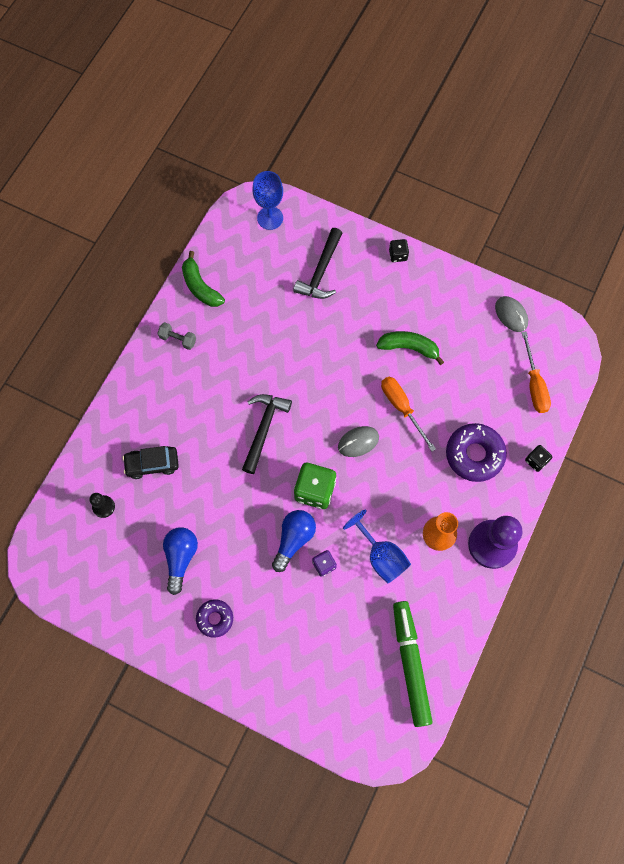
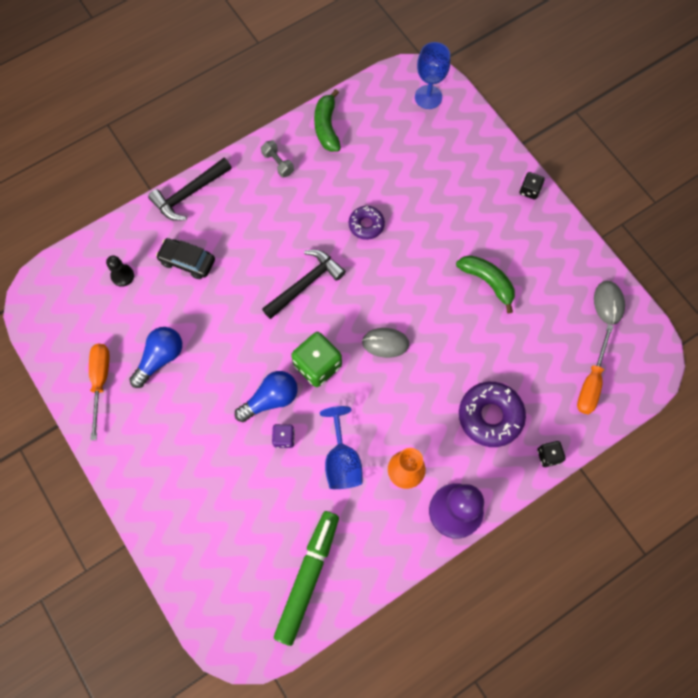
camera: 30 degrees right, 0 degrees up
(215, 619) = (156, 430): purple donut -> purple donut (366, 225)
(321, 272) = (446, 169): black hammer -> black hammer (189, 194)
(402, 408) = (446, 334): orange screwdriver -> orange screwdriver (100, 382)

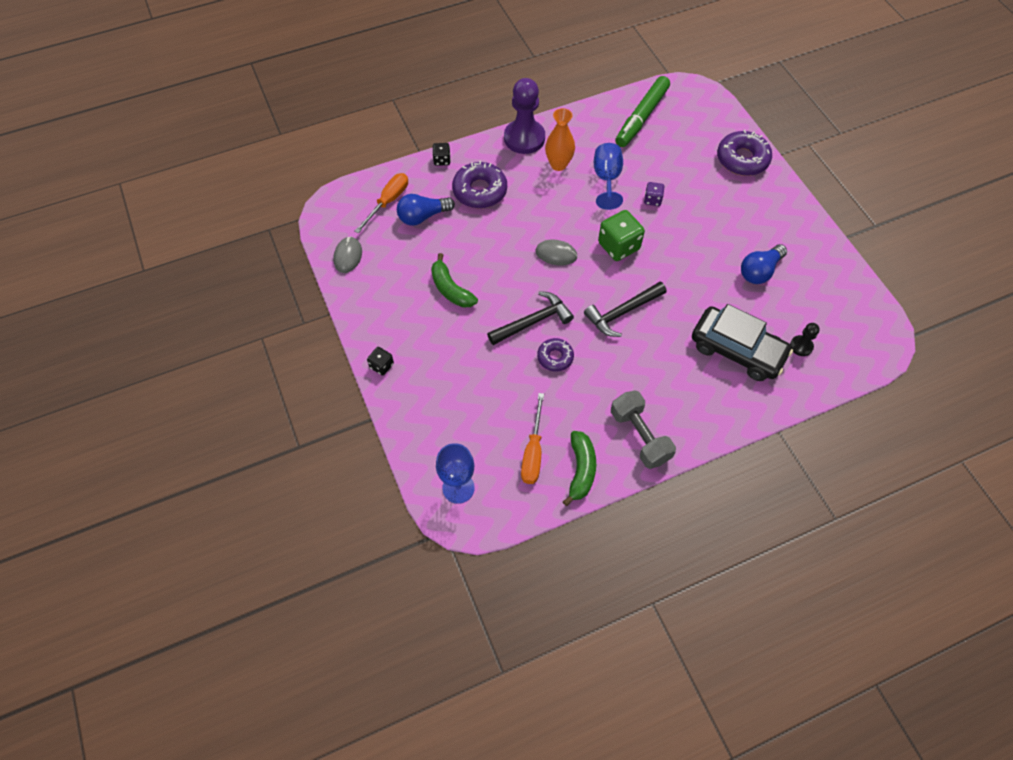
camera: 170 degrees left, 10 degrees down
(100, 382) = (812, 261): orange screwdriver -> orange screwdriver (533, 452)
(174, 523) = (742, 159): none -> purple donut
(187, 261) = (737, 350): black car -> black car, size x1.69
(189, 194) = (737, 417): black hammer -> black hammer (533, 321)
(271, 399) = (662, 227): blue light bulb -> blue light bulb (423, 216)
(278, 163) = (639, 436): grey dumbbell -> grey dumbbell, size x1.82

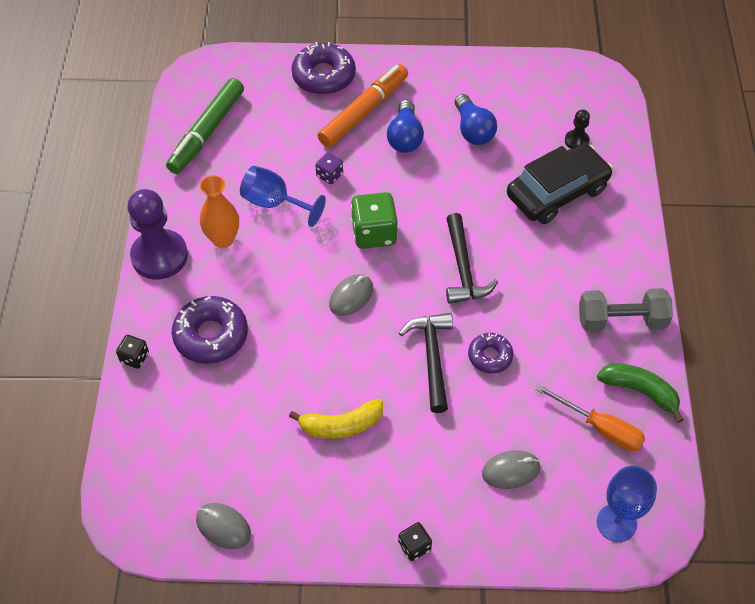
camera: 65 degrees left, 5 degrees down
(388, 202) = (163, 445): orange screwdriver -> none
(423, 216) = (212, 414): blue light bulb -> blue light bulb (405, 137)
(451, 289) = (341, 425): green banana -> yellow banana
(467, 404) = (511, 471): none -> grey mouse
(642, 117) = (207, 132): green marker -> green marker turned 60 degrees clockwise
(726, 196) = (363, 111): none -> orange marker

